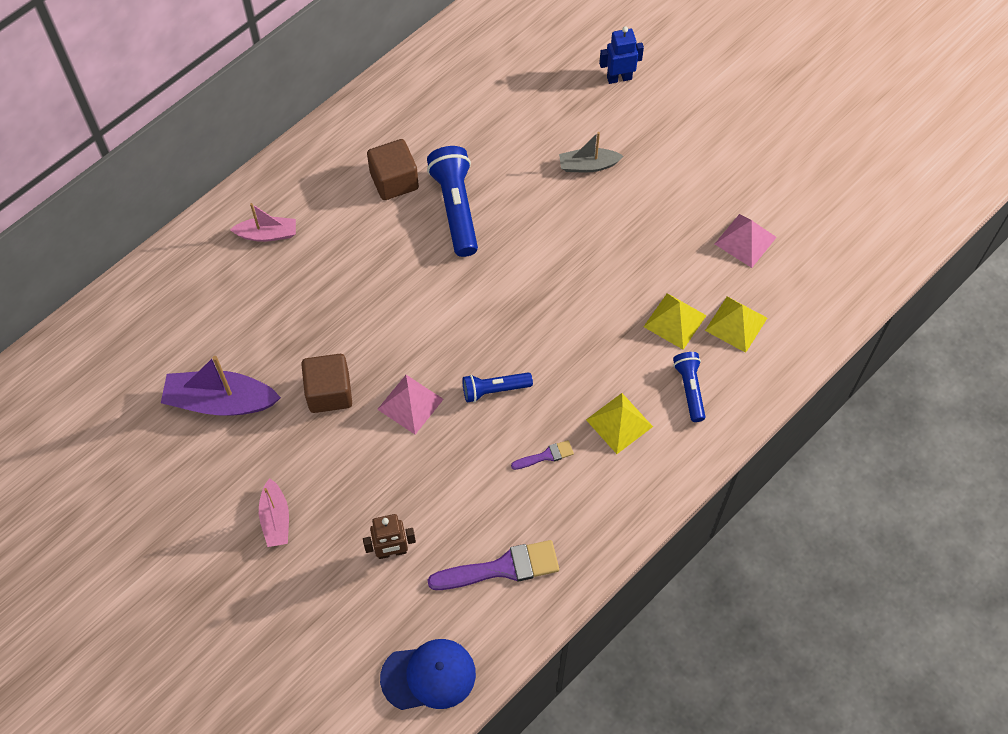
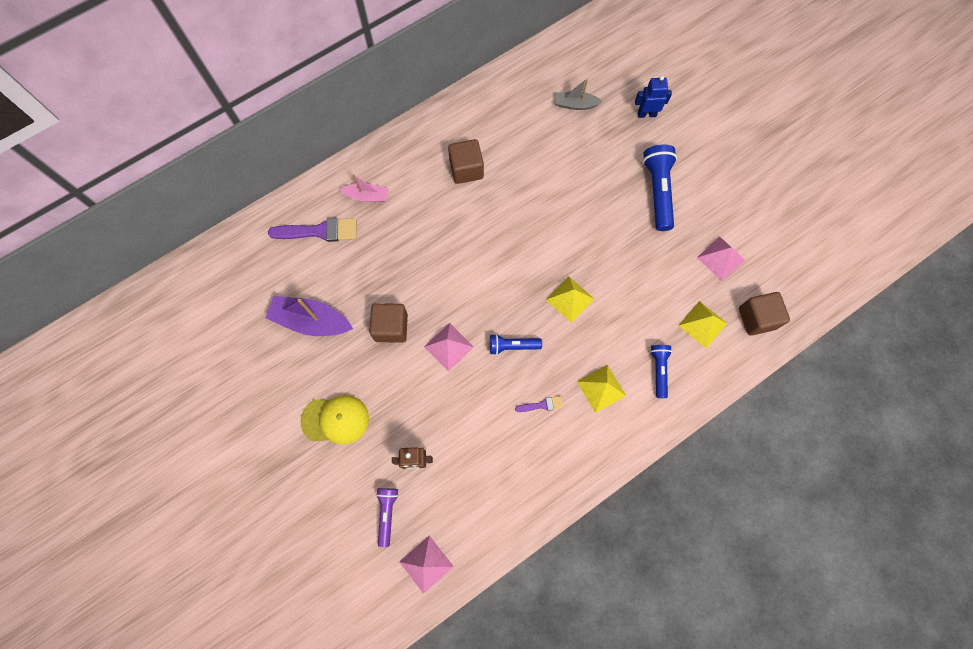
camera: 10 degrees right, 10 degrees up
(275, 519) = (335, 419): pink boat -> yellow cap
(366, 623) = (387, 513): none -> purple flashlight
(428, 676) = (426, 564): blue cap -> pink pyramid
(456, 207) = (508, 197): blue flashlight -> blue flashlight (658, 191)
(502, 568) = (494, 488): purple brush -> purple brush (319, 231)
(588, 165) = (612, 180): grey boat -> grey boat (575, 104)
(675, 321) = (656, 314): yellow pyramid -> yellow pyramid (570, 299)
(804, 306) = (757, 318): none -> brown cube

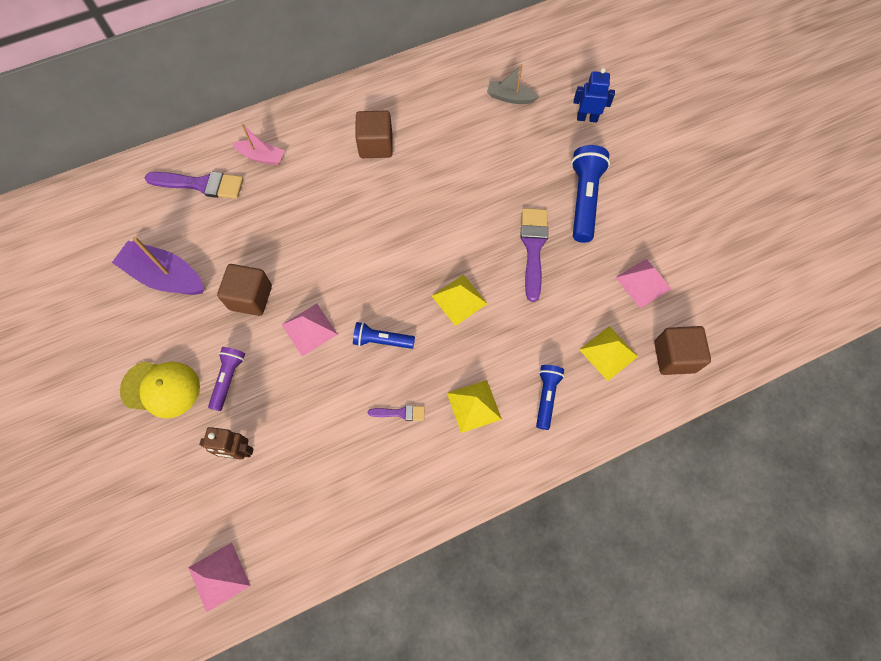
camera: 10 degrees right, 5 degrees down
(387, 513) = (190, 507): purple flashlight -> purple flashlight (228, 379)
(623, 242) = (533, 248): none -> purple brush

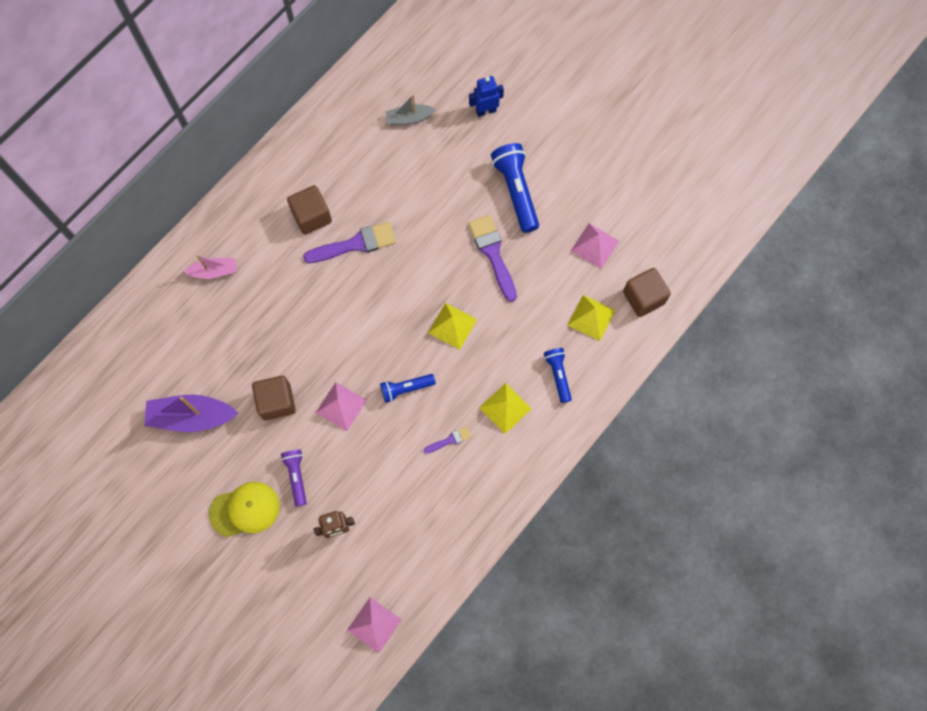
camera: 25 degrees left, 5 degrees up
(201, 184) = (174, 321): purple brush -> purple brush (355, 244)

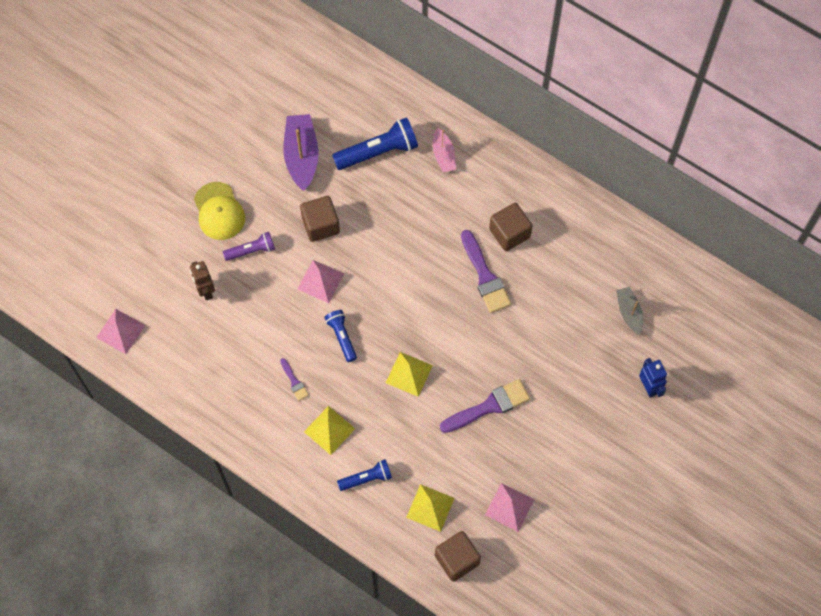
camera: 85 degrees right, 5 degrees down
(516, 191) = (561, 424): blue flashlight -> blue flashlight (378, 152)

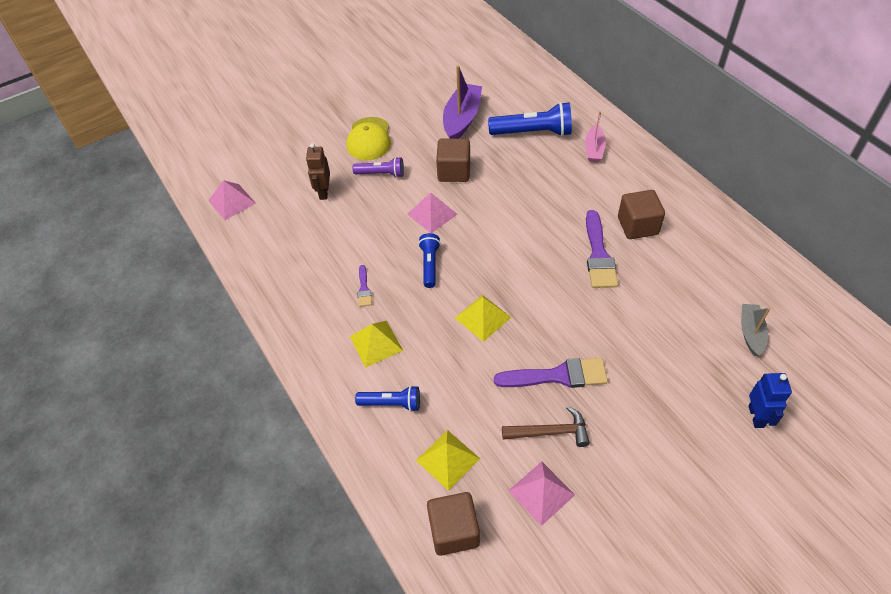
camera: 25 degrees right, 15 degrees down
(499, 456) = (550, 432): none -> brown hammer

